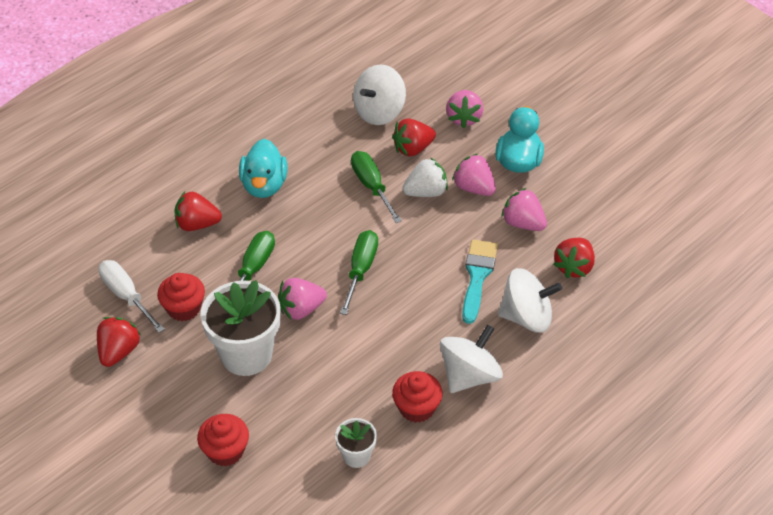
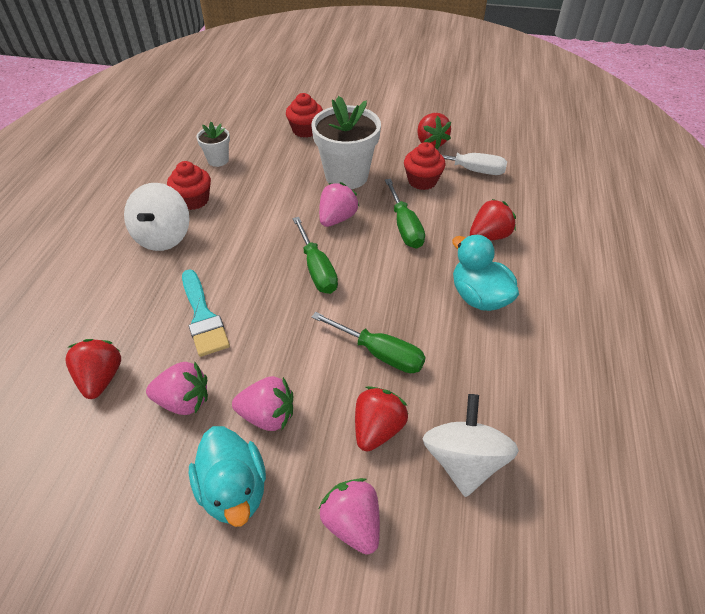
camera: 145 degrees right, 0 degrees up
(426, 192) = (318, 379): white strawberry -> none
(526, 317) = (133, 303): white spinning top -> none

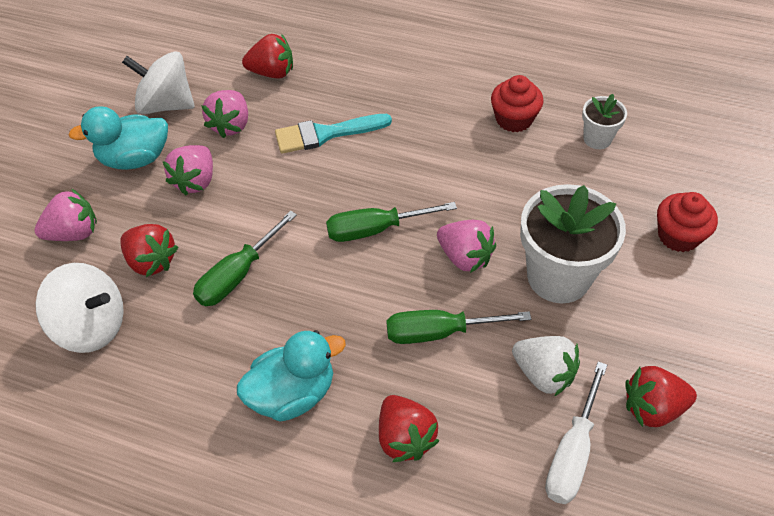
camera: 100 degrees right, 5 degrees up
(163, 236) = (451, 98): white spinning top -> white spinning top (166, 104)
(422, 181) = (543, 374): red cupcake -> white strawberry

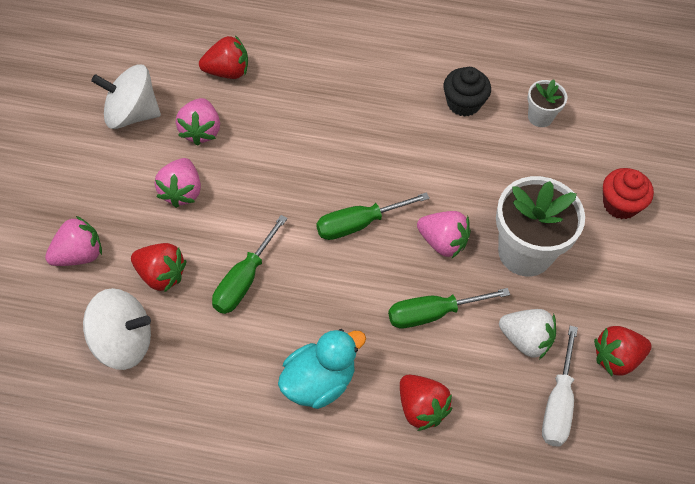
camera: 15 degrees left, 5 degrees up
(135, 159) = (116, 174): turquoise duck -> none
(325, 134) = (293, 133): turquoise brush -> none
(514, 119) = (463, 103): red cupcake -> black cupcake

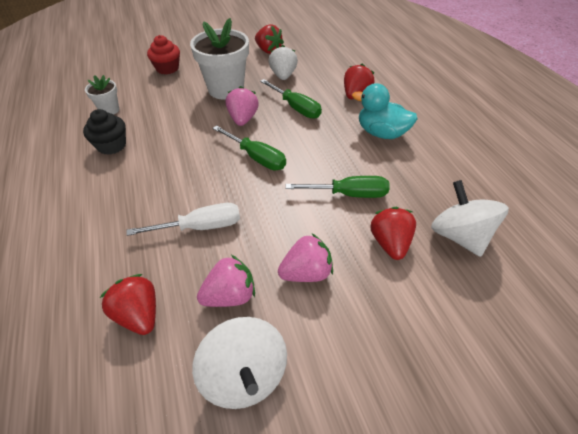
camera: 115 degrees left, 10 degrees down
(78, 255) = (427, 313): pink strawberry -> none
(558, 403) = (308, 59): white screwdriver -> white screwdriver (200, 227)

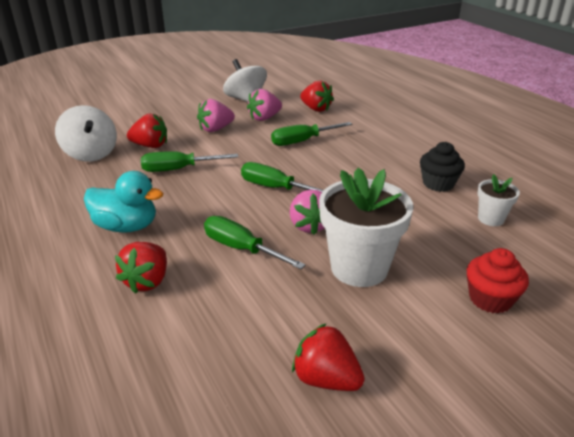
camera: 170 degrees right, 15 degrees down
(200, 227) = (302, 141): white screwdriver -> green screwdriver
(283, 76) = (274, 308): white strawberry -> none
(390, 243) = (150, 146): red strawberry -> red strawberry turned 75 degrees counterclockwise

